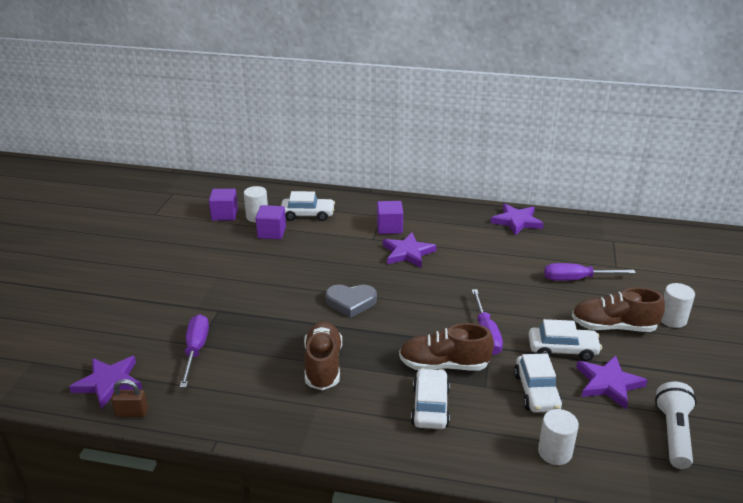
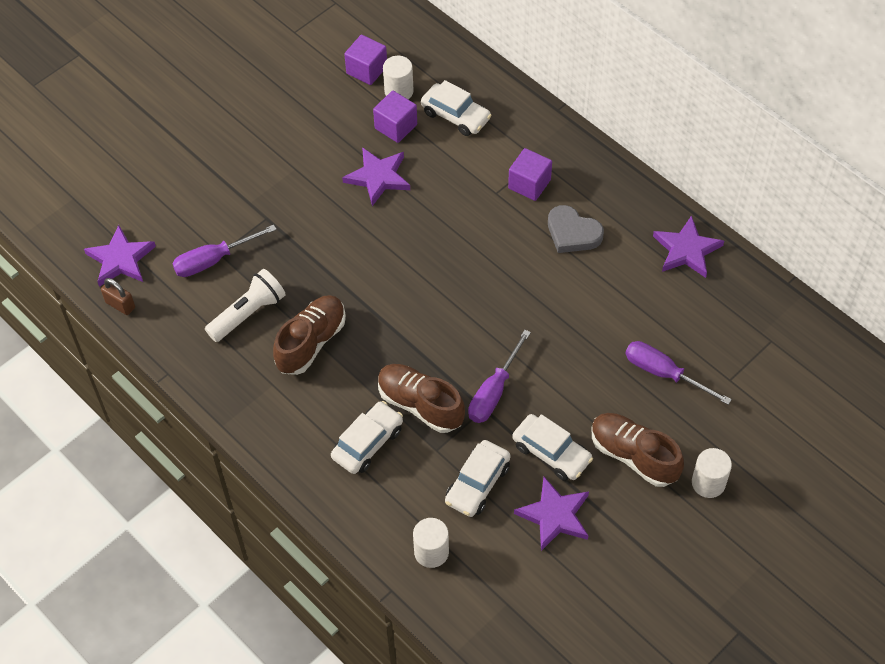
camera: 35 degrees right, 25 degrees up
(195, 350) = (214, 260): purple screwdriver -> purple screwdriver turned 150 degrees counterclockwise
(351, 302) = (398, 276): grey heart -> grey heart (572, 233)
(408, 253) = (515, 235): purple star -> purple star (378, 177)
(673, 434) = (556, 600): white flashlight -> white flashlight (248, 313)

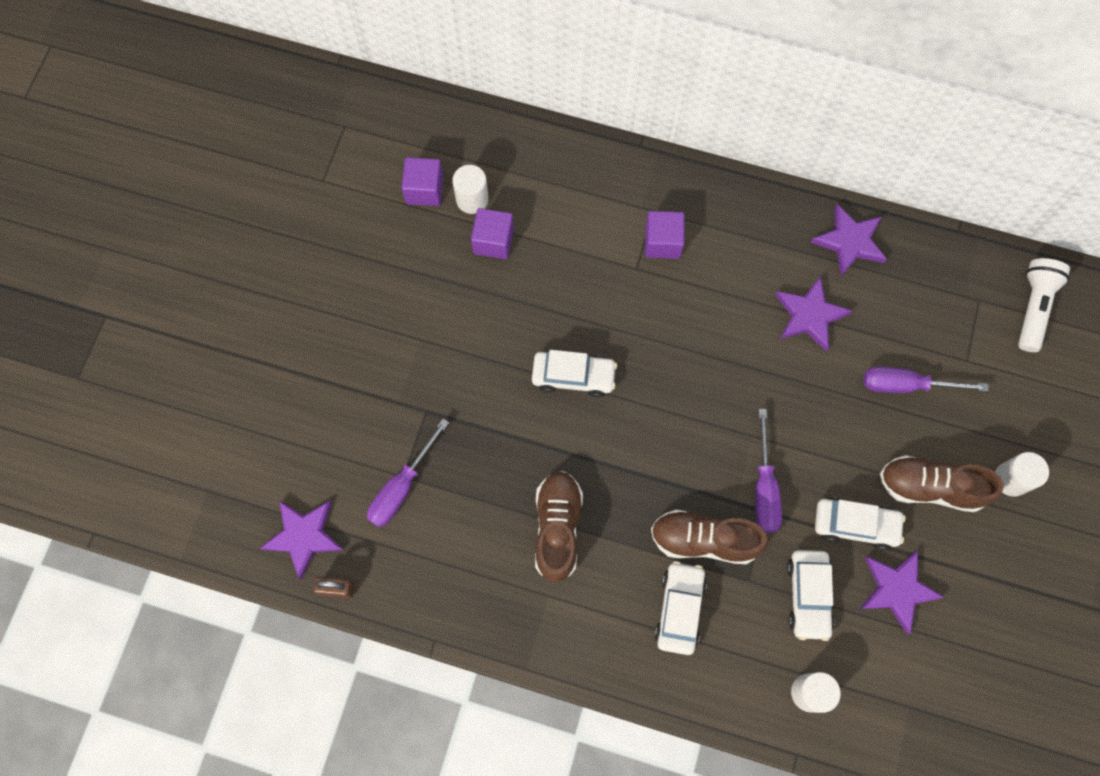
camera: 30 degrees left, 15 degrees up
(248, 313) = (475, 529): white flashlight -> white flashlight (1033, 308)
(378, 177) = (511, 308): purple star -> purple star (809, 315)
(456, 116) = (545, 200): white car -> white car (573, 376)
(572, 233) = (735, 276): grey heart -> none

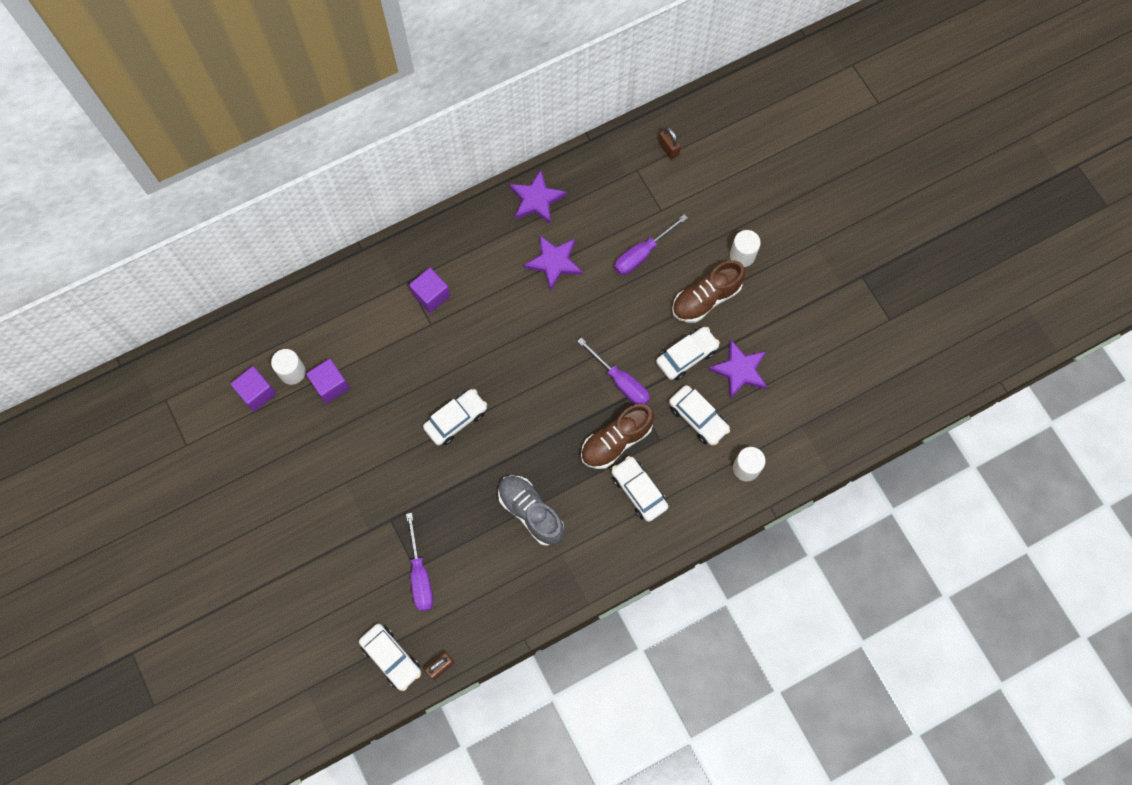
camera: 45 degrees left, 0 degrees up
(304, 536) = (391, 657): purple star -> white car
(557, 528) = (531, 512): brown shoe -> grey shoe
(1033, 308) = (668, 148): white flashlight -> brown padlock

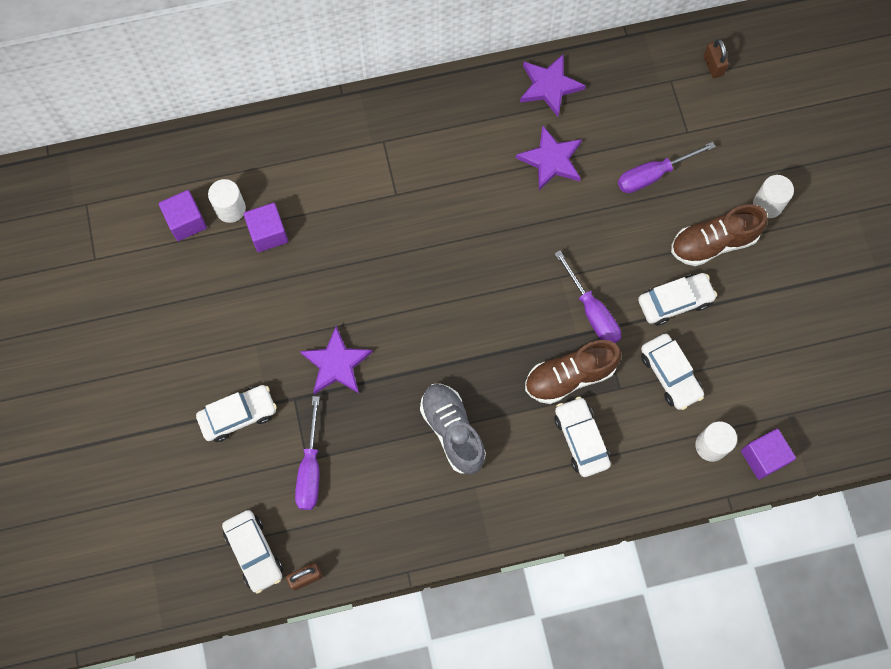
camera: 15 degrees right, 0 degrees up
(431, 295) = (405, 163): purple cube -> purple cube (763, 457)
(456, 419) = (396, 306): white car -> white car (238, 415)
(740, 370) = (732, 333): purple star -> purple star (336, 364)

